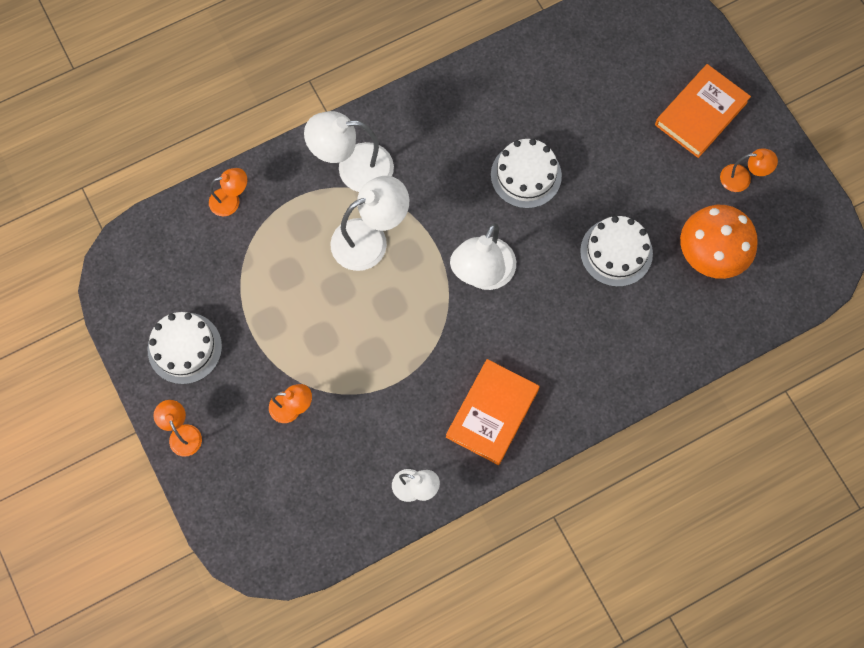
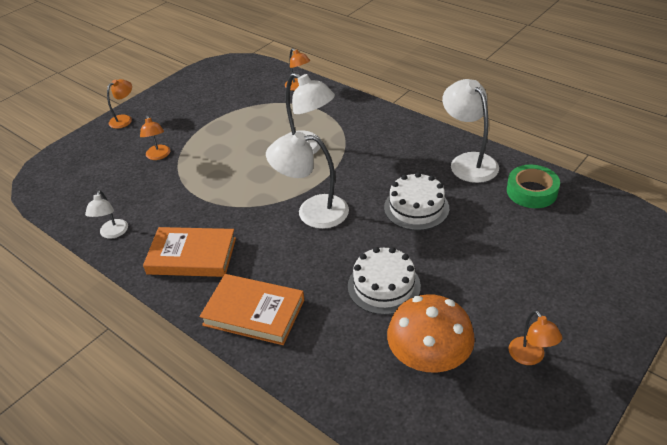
camera: 70 degrees right, 30 degrees down
(184, 348) = (185, 102): white cake -> none
(353, 168) = (357, 125): white lamp -> white lamp (468, 162)
(555, 62) = (531, 191): none -> green tape
(701, 113) = (572, 301): orange book -> orange book (254, 312)

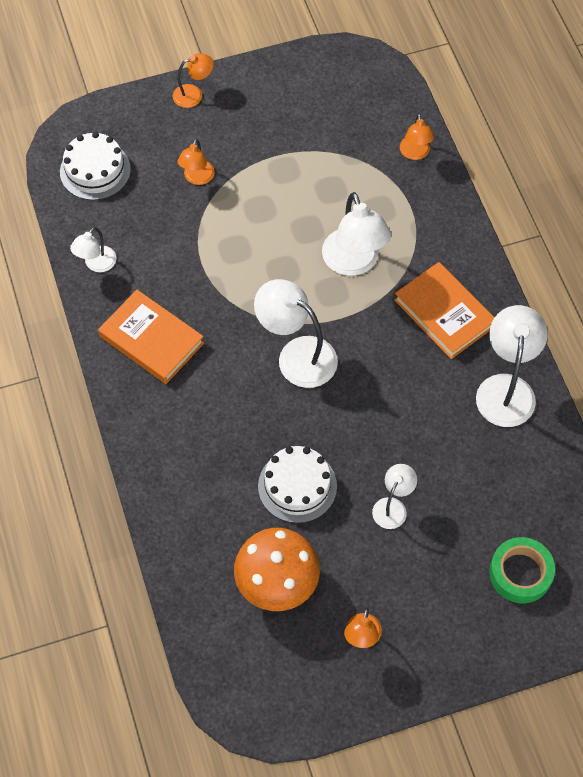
camera: 30 degrees right, 20 degrees up
(254, 312) = (165, 441): orange book -> orange book (444, 313)
(416, 207) = (401, 415): white cake -> white cake (95, 170)
(464, 261) = (393, 507): none -> white lamp
(531, 191) = (534, 469): green tape -> green tape (520, 573)

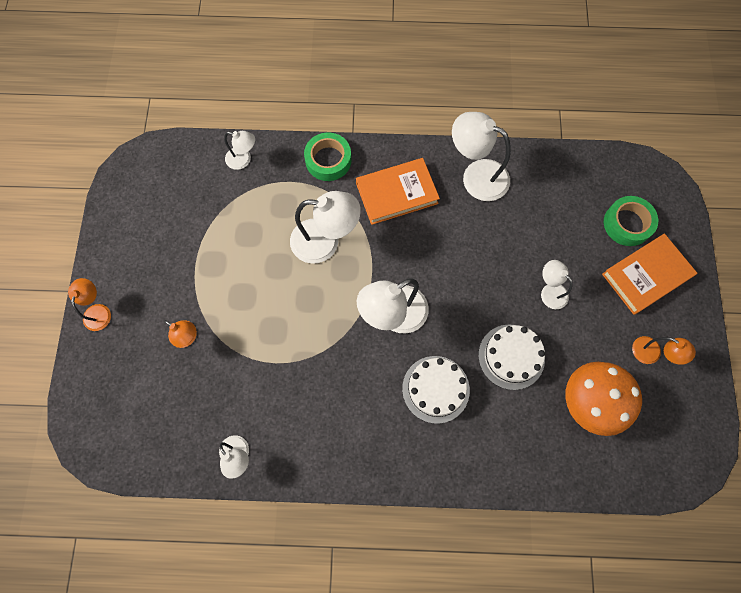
camera: 70 degrees left, 10 degrees up
(95, 170) = (137, 426): white cake -> white cake (435, 389)
(151, 340) = (334, 431): orange book -> orange book (646, 275)
(415, 153) = (243, 160): orange lamp -> white lamp
(453, 233) = (328, 160): none -> green tape

